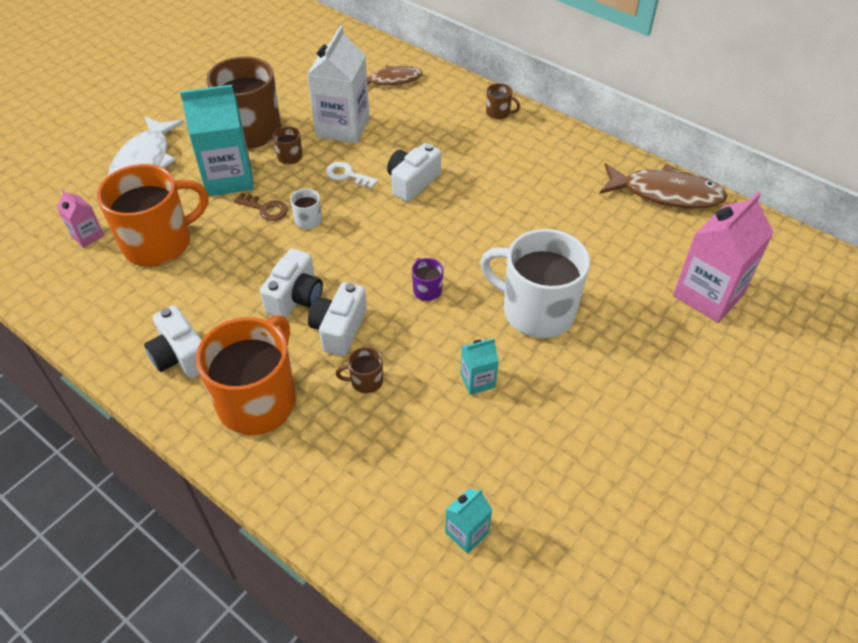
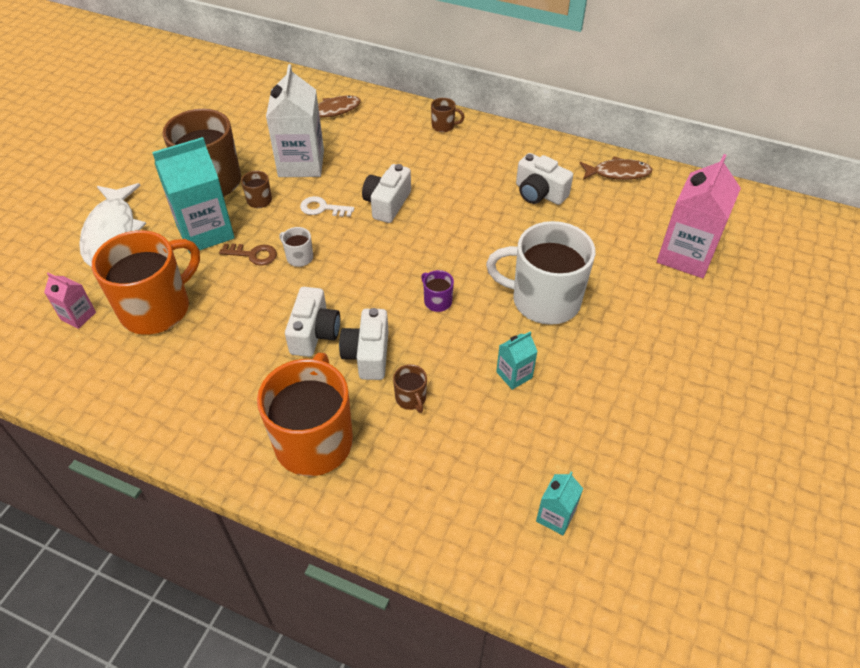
camera: 15 degrees left, 0 degrees up
(181, 356) = (220, 414): white camera -> white camera (539, 193)
(365, 381) = (411, 398): brown mug -> brown mug turned 90 degrees counterclockwise
(666, 193) = (618, 173): brown fish -> brown fish, size x0.63

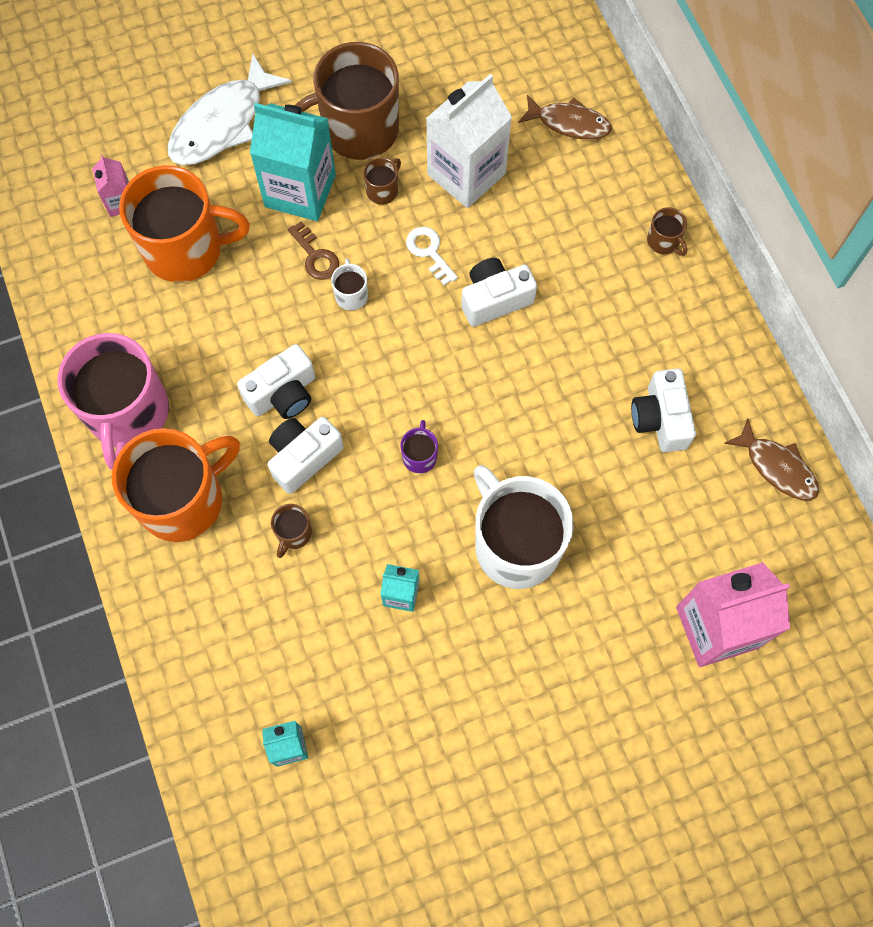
camera: 45 degrees right, 20 degrees up
(216, 424) = (128, 414): none -> pink mug

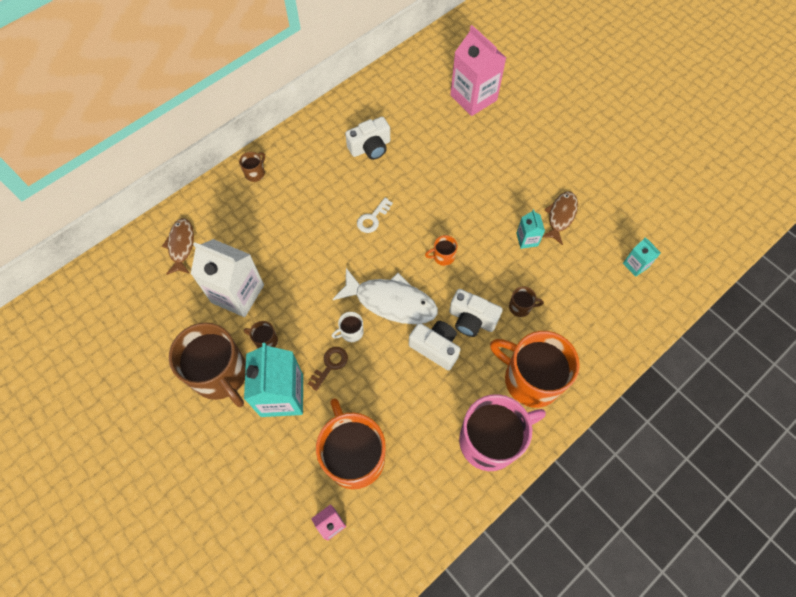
camera: 110 degrees left, 5 degrees down
(222, 123) = (239, 475): white fish -> white fish (391, 301)
(419, 456) = (443, 257): purple mug -> orange mug
(429, 252) = (303, 296): white key -> white key (372, 218)
(494, 299) = (325, 249): white camera -> none
(515, 545) = (473, 194): white mug -> none
(776, 467) = (376, 92): brown fish -> brown fish (560, 216)

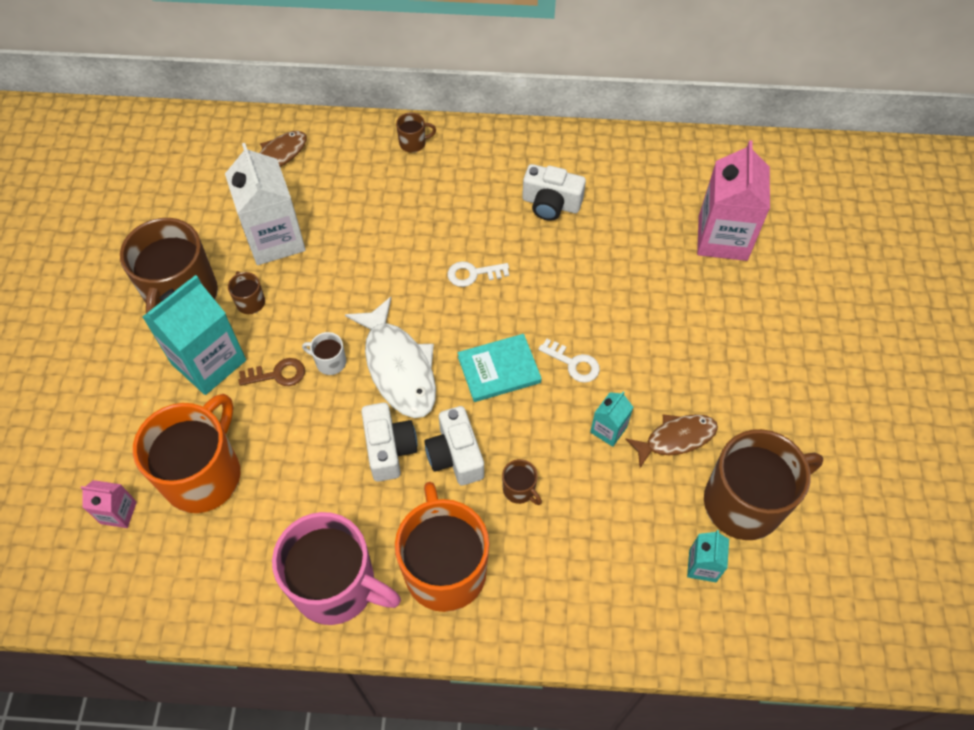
camera: 45 degrees right, 5 degrees down
(443, 257) = (499, 369): orange mug -> turquoise book
(475, 221) = (573, 363): none -> white key
(621, 219) = (745, 502): none -> brown mug

